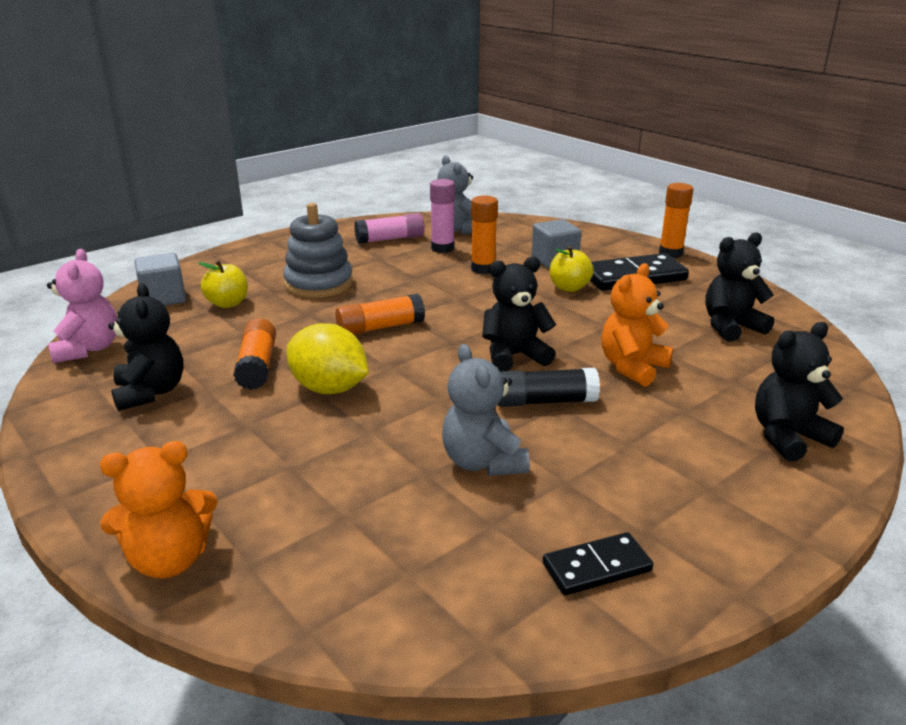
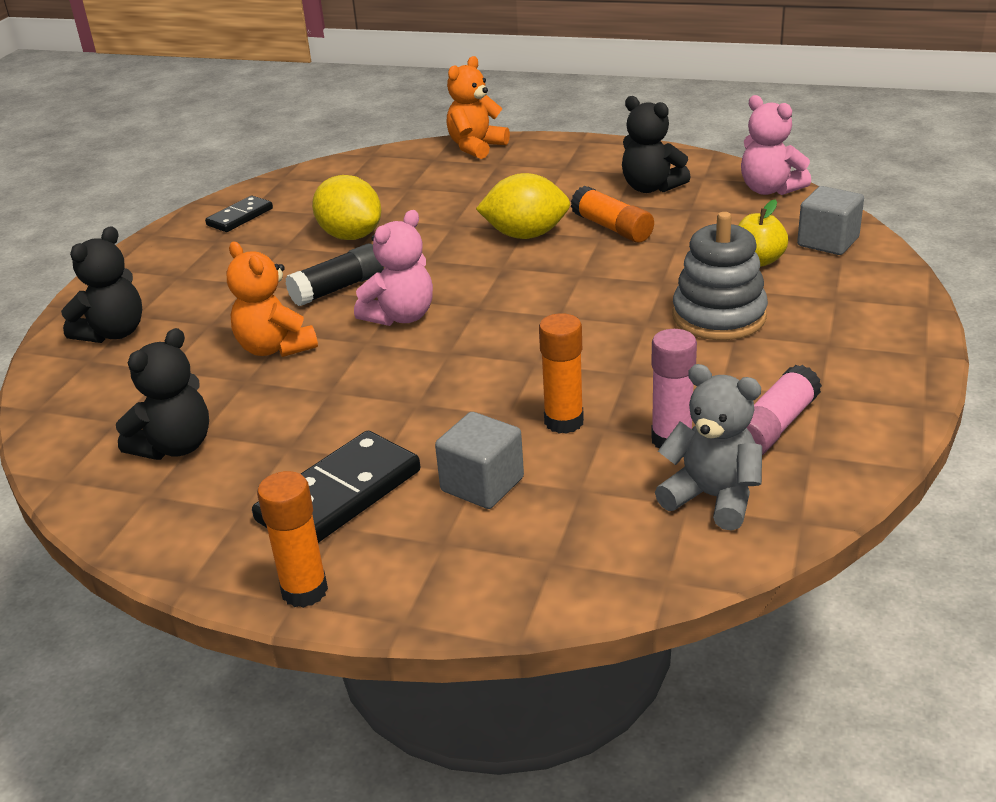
camera: 150 degrees right, 5 degrees up
(380, 328) = (566, 295): orange glue stick -> none
(483, 462) = (350, 236): grey teddy bear -> yellow lemon
(514, 356) = (400, 317): black teddy bear -> pink teddy bear
(569, 287) = (417, 434): yellow apple -> none
(632, 367) = (275, 348): orange teddy bear -> orange teddy bear turned 135 degrees clockwise

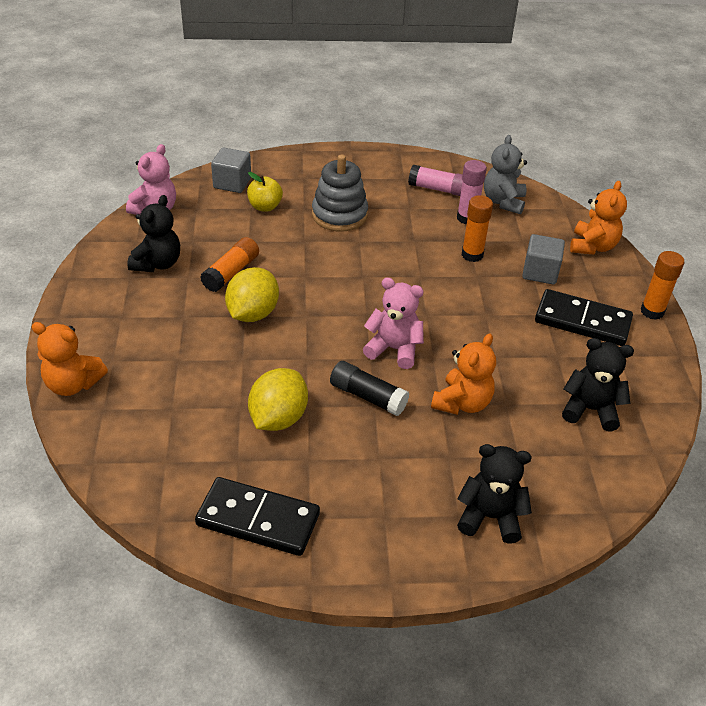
camera: 115 degrees left, 10 degrees up
(240, 217) = (258, 520): black domino -> black domino, size x1.71
(523, 577) = (592, 246): none -> orange teddy bear
(525, 235) = (253, 313): yellow lemon -> yellow lemon turned 45 degrees clockwise

